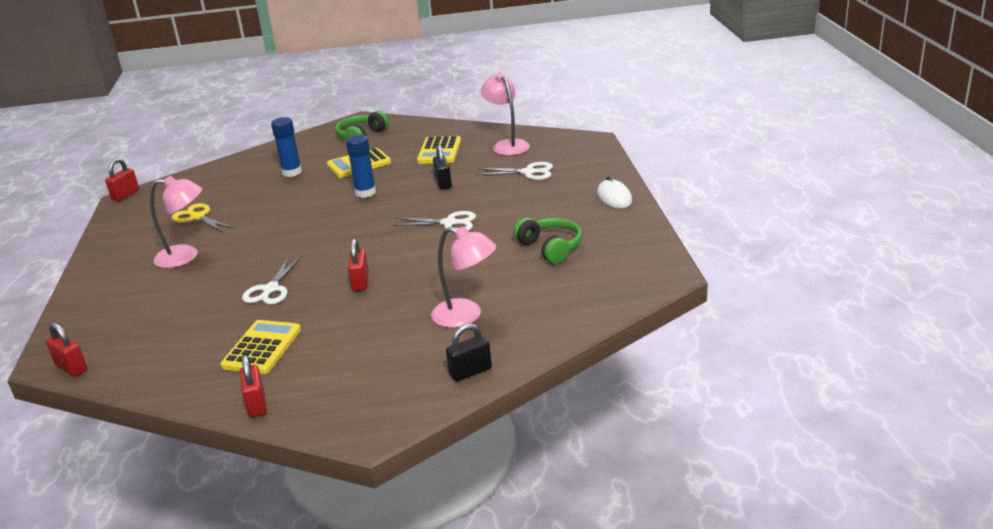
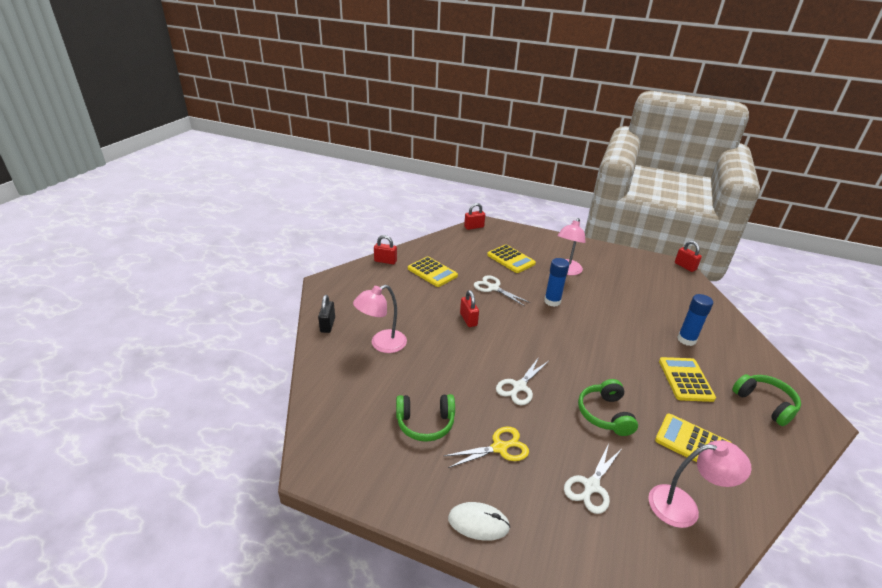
camera: 115 degrees right, 5 degrees up
(177, 301) = (511, 259): none -> yellow calculator
(198, 217) = (624, 284): yellow scissors -> yellow scissors (499, 448)
(360, 282) = (468, 319): red padlock -> red padlock turned 45 degrees clockwise
(365, 193) = (615, 364): blue glue stick -> blue glue stick (552, 301)
(443, 183) = (605, 414): black padlock -> green headphones

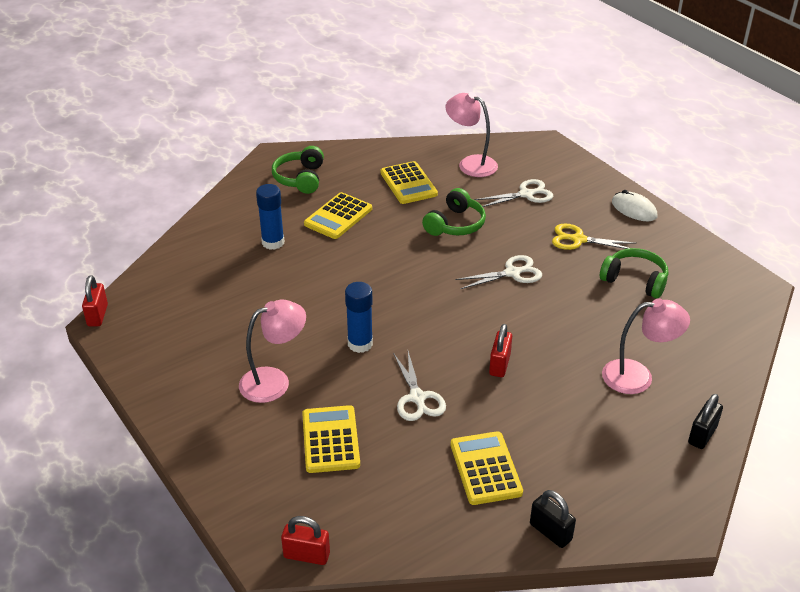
camera: 145 degrees left, 5 degrees up
(385, 261) = (550, 532): red padlock -> black padlock

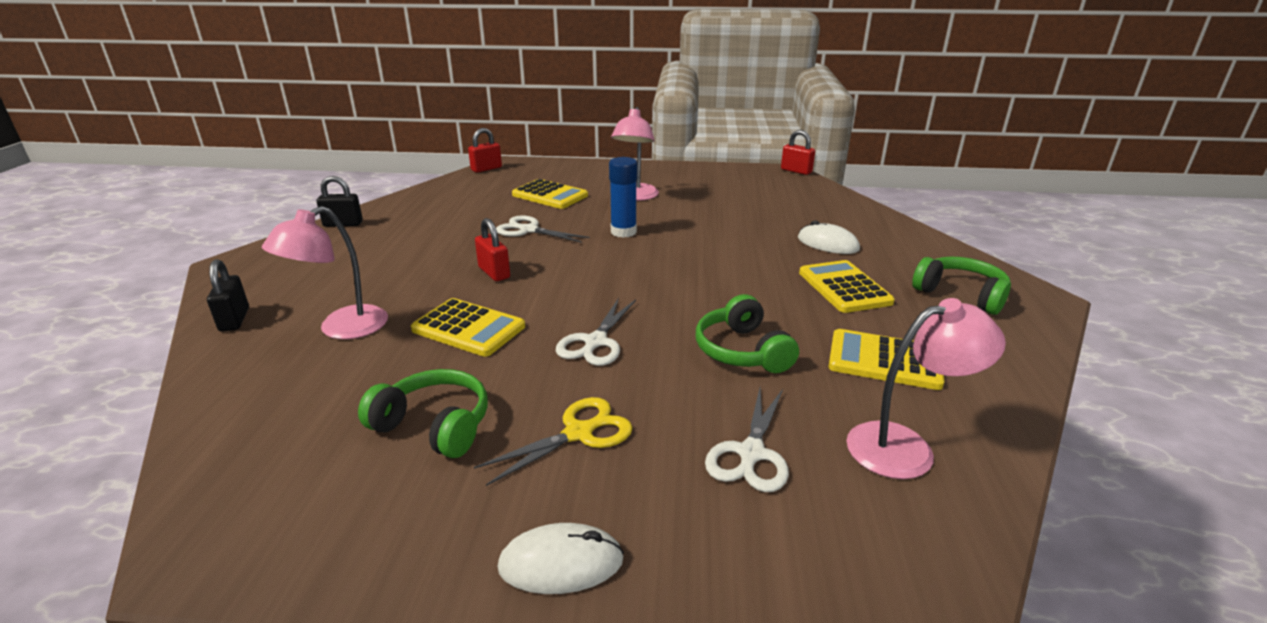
camera: 130 degrees right, 10 degrees down
(273, 242) = (827, 244): blue glue stick -> white mouse
(485, 468) = (425, 226): yellow calculator -> yellow calculator (468, 328)
(635, 280) = (434, 426): green headphones -> green headphones turned 135 degrees counterclockwise

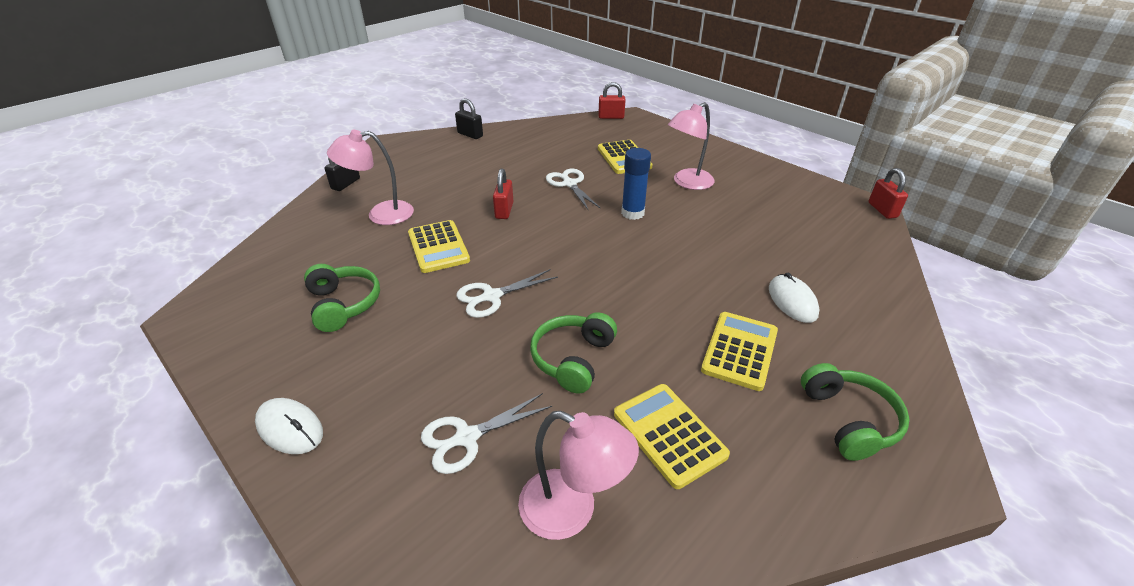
camera: 40 degrees right, 10 degrees up
(578, 433) = (398, 355): yellow scissors -> none

